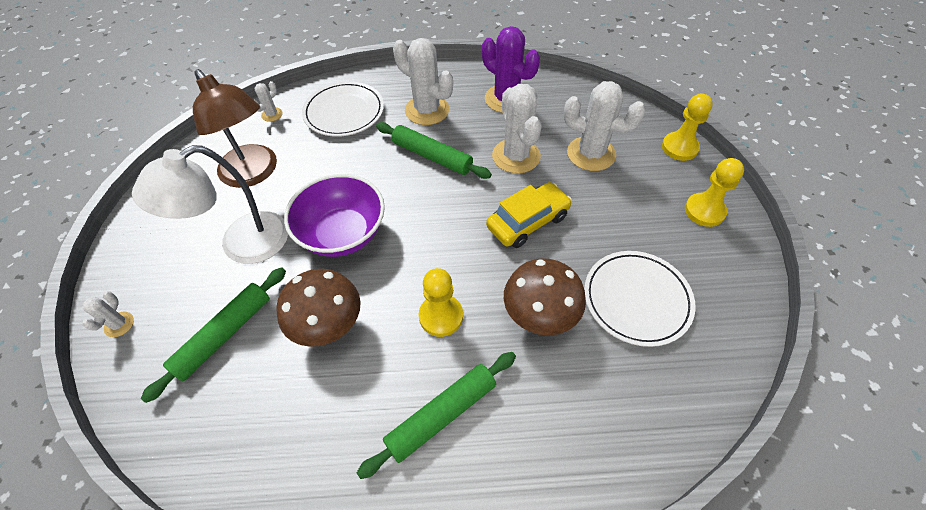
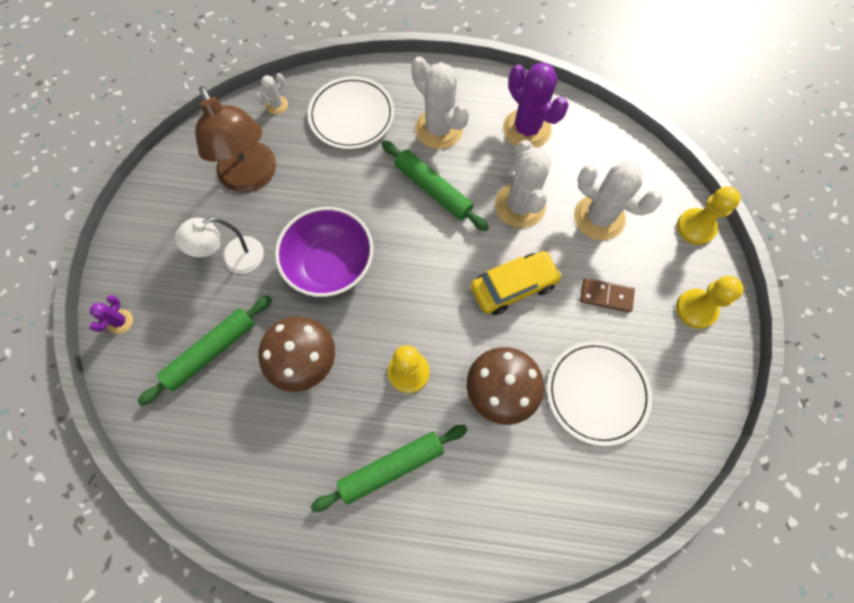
camera: 10 degrees right, 15 degrees up
(119, 324) = (120, 321): white cactus -> purple cactus
(242, 244) = (234, 258): white lamp -> white lamp, size x0.65
(618, 214) = (606, 296): none -> brown domino

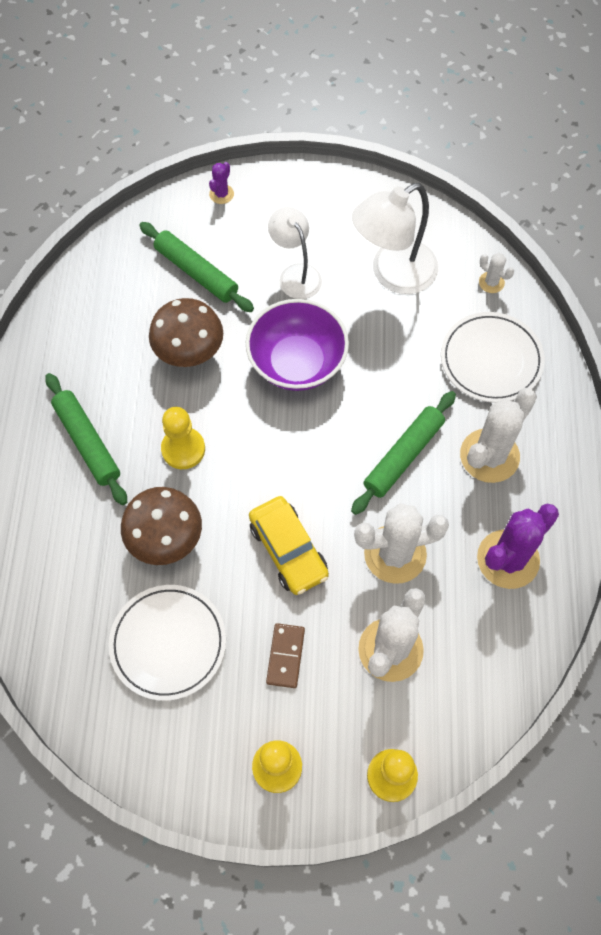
camera: 85 degrees right, 5 degrees down
(120, 321) = (221, 194): purple cactus -> purple cactus turned 75 degrees counterclockwise
(252, 177) = (393, 274): brown lamp -> white lamp

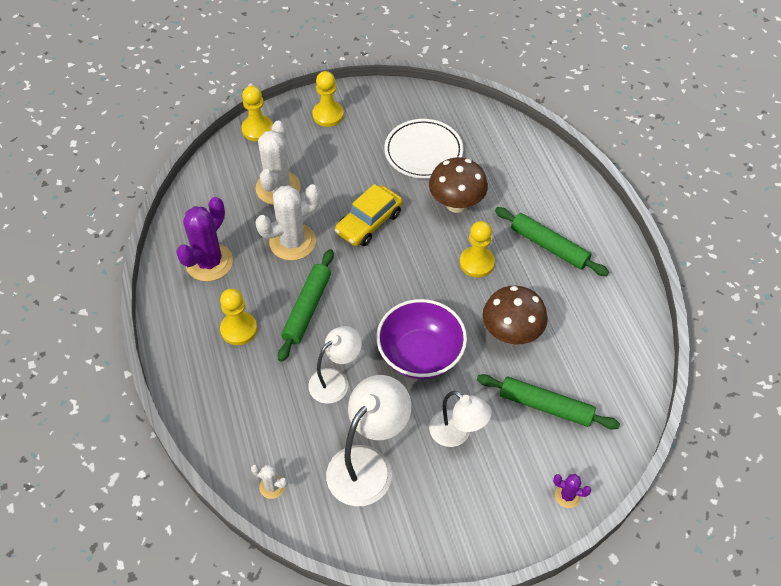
camera: 160 degrees right, 10 degrees down
(221, 194) = (567, 496): purple cactus -> purple cactus turned 75 degrees counterclockwise
(285, 656) = (345, 166): brown domino -> none
(288, 550) = (369, 223): yellow car -> yellow car turned 90 degrees counterclockwise
(398, 363) = (335, 380): none -> white lamp
(489, 456) = (239, 329): white cactus -> yellow pawn
(491, 360) = (255, 409): white plate -> none

